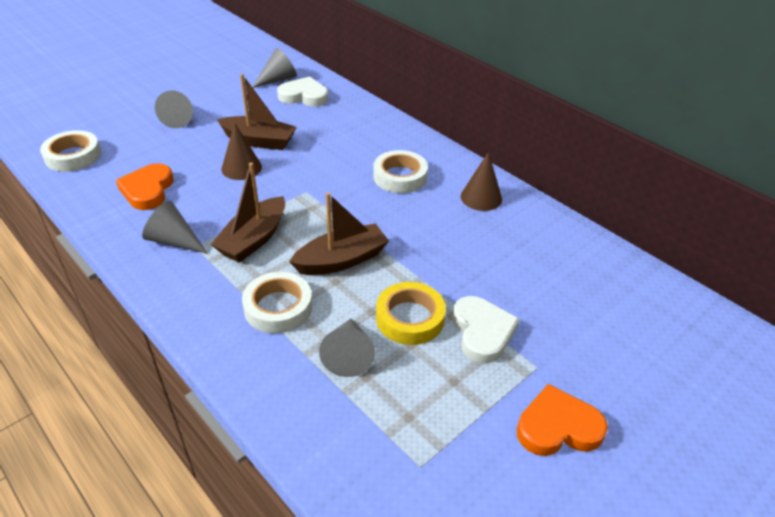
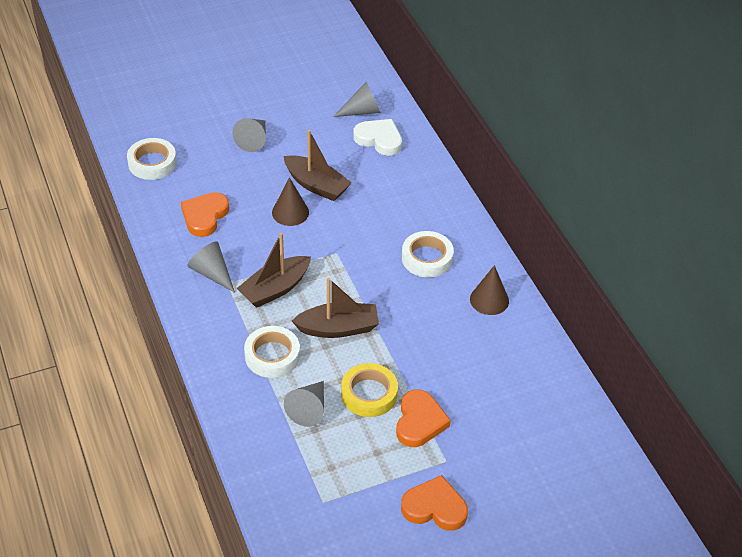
camera: 20 degrees right, 5 degrees up
(482, 332) = (419, 422): white heart -> orange heart

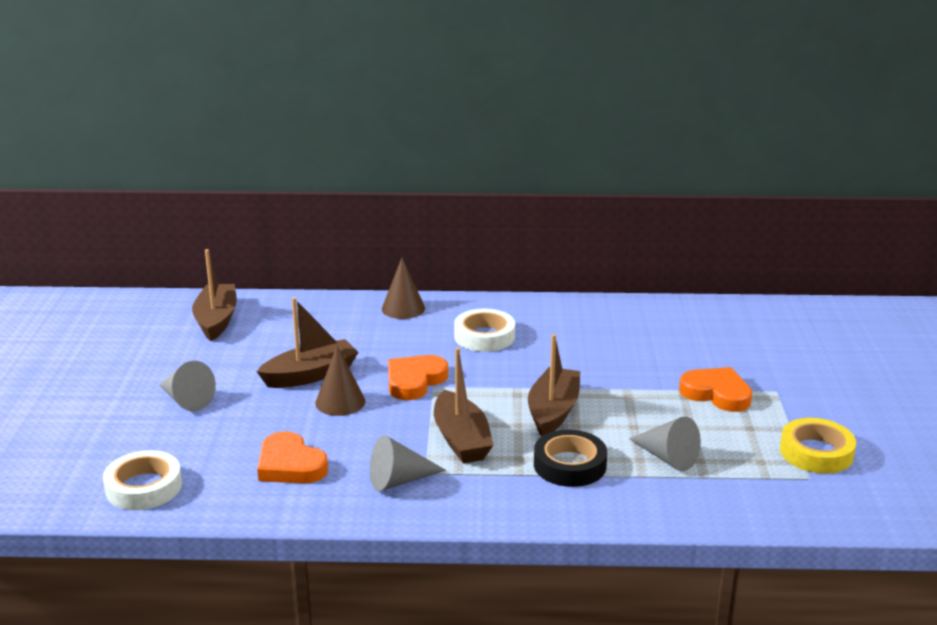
camera: 65 degrees left, 20 degrees down
(272, 355) = (569, 465): white tape -> black tape
(362, 111) = (216, 320): grey cone -> brown boat
(369, 394) = (663, 414): yellow tape -> yellow tape (816, 452)
(379, 139) = (274, 321): white heart -> none
(435, 507) = (836, 411): orange heart -> orange heart (414, 381)
(489, 300) = (568, 318): brown cone -> brown cone (403, 308)

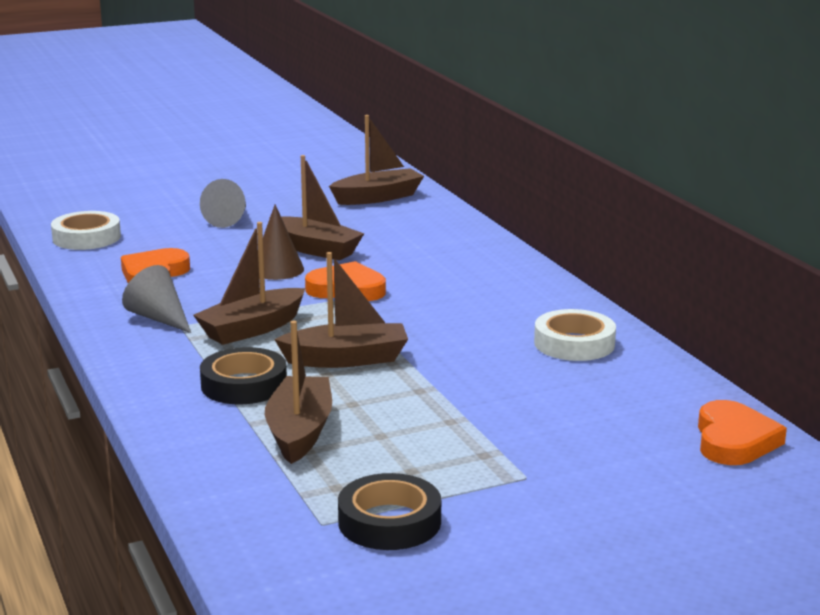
camera: 65 degrees right, 5 degrees down
(403, 308) = (492, 256): brown cone -> none
(484, 336) = (476, 300): white tape -> white tape (574, 343)
(667, 457) = (300, 432): grey cone -> brown boat
(716, 393) = (479, 440): orange heart -> orange heart (734, 440)
(816, 452) = (389, 521): yellow tape -> black tape

